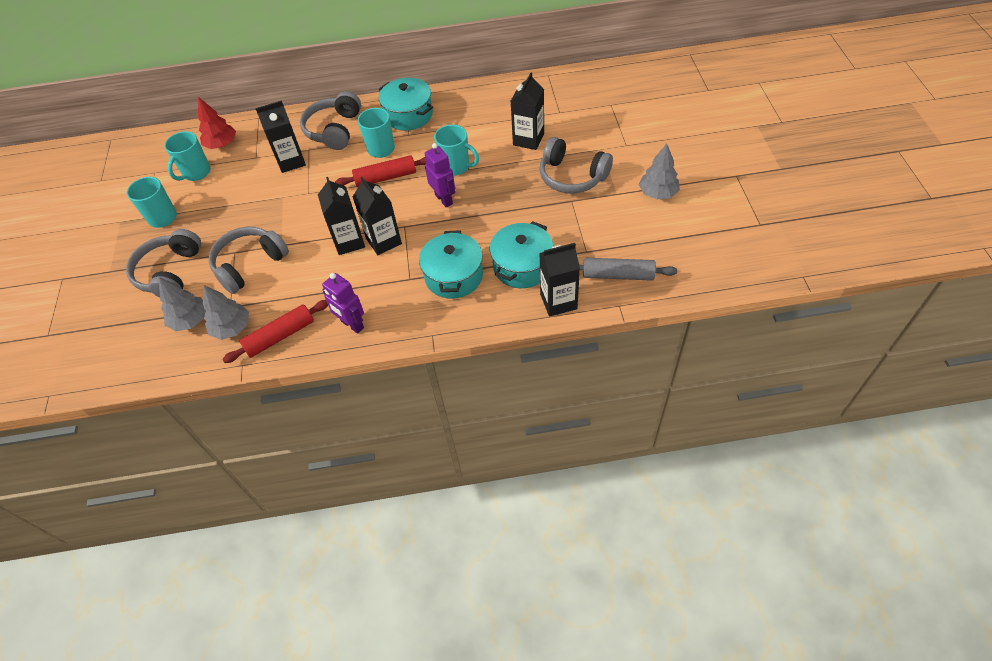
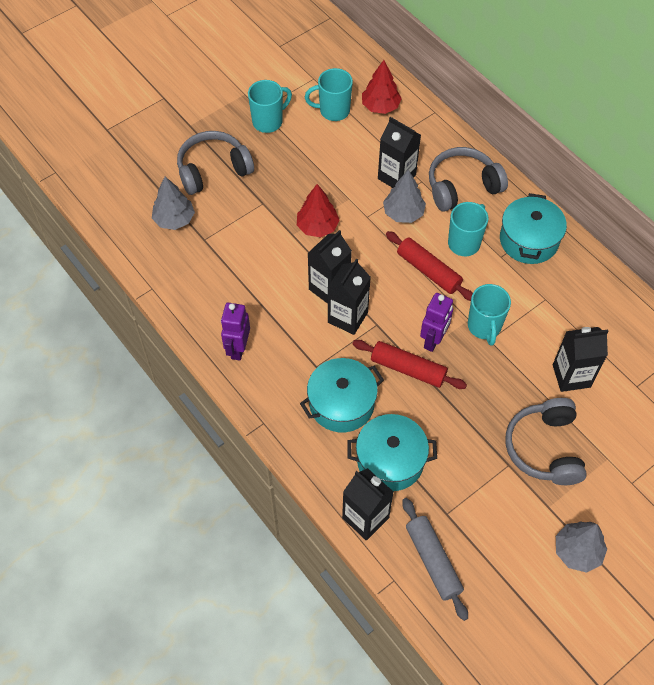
camera: 55 degrees right, 5 degrees up
(232, 328) = (183, 256): grey tree -> grey tree (403, 213)
(249, 264) = (256, 224): grey headphones -> none
(280, 336) = (195, 299): red rolling pin -> red rolling pin (408, 369)
(289, 226) = (317, 227): none -> red tree

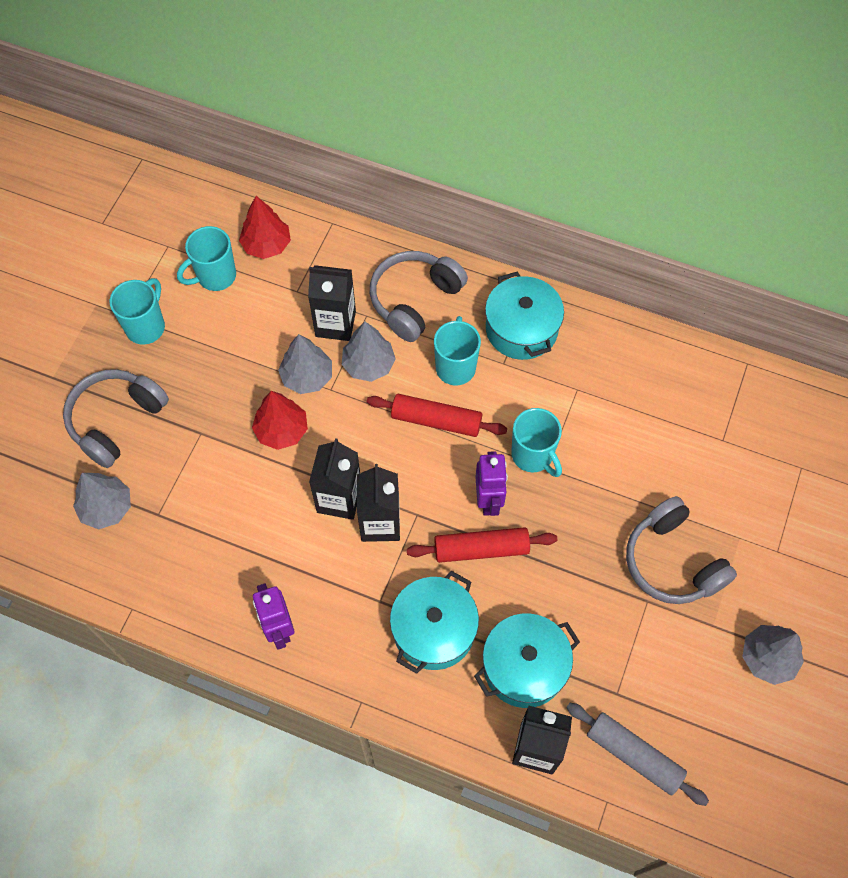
camera: 30 degrees left, 5 degrees up
(356, 201) = (307, 377): none -> grey tree
(571, 376) = (652, 464): black carton -> none

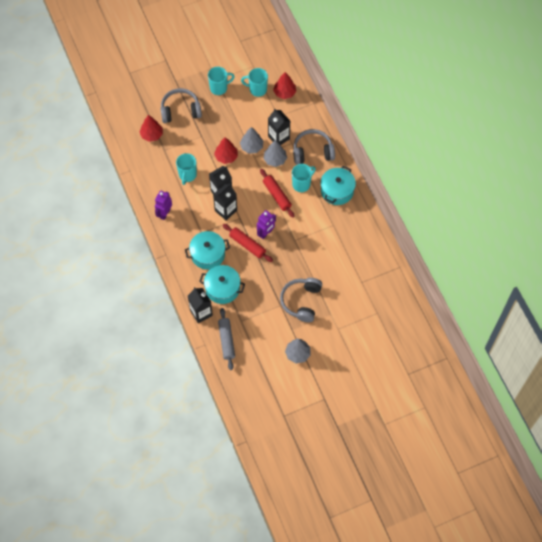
camera: 45 degrees right, 0 degrees up
(106, 507) = (152, 135): grey tree -> red tree
(533, 455) = (295, 232): turquoise mug -> turquoise mug (187, 175)

